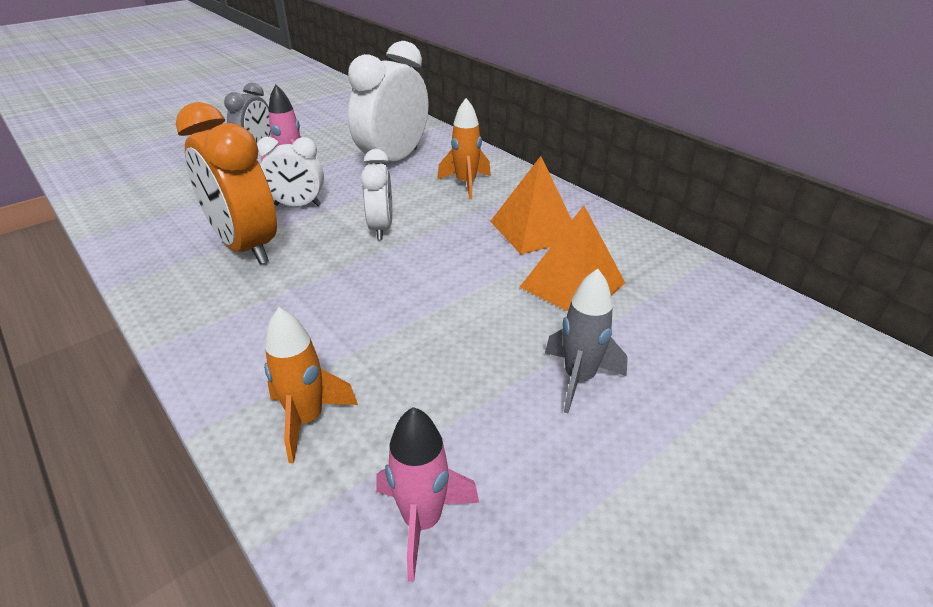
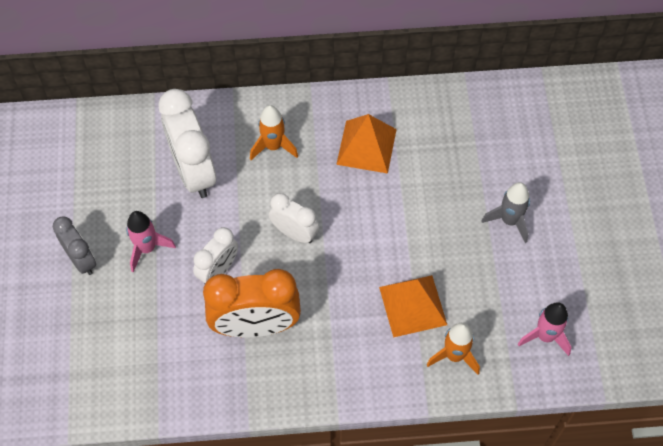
camera: 55 degrees left, 25 degrees up
(572, 285) = (437, 168): orange pyramid -> orange pyramid (413, 306)

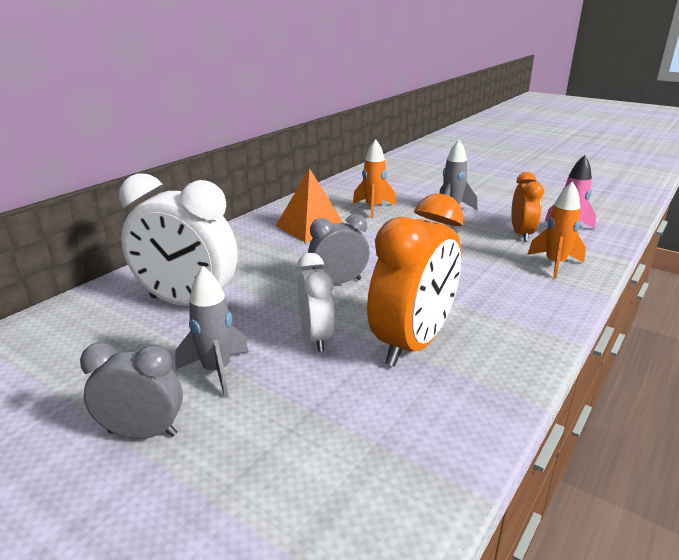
camera: 50 degrees left, 35 degrees down
(147, 248) = (216, 371): pink rocket -> grey rocket
(273, 146) = (240, 258): orange rocket -> orange rocket (373, 208)
(294, 233) = (338, 282): white clock -> grey clock
(413, 306) = (484, 262): orange pyramid -> none
(498, 305) = (521, 234): none -> orange clock

